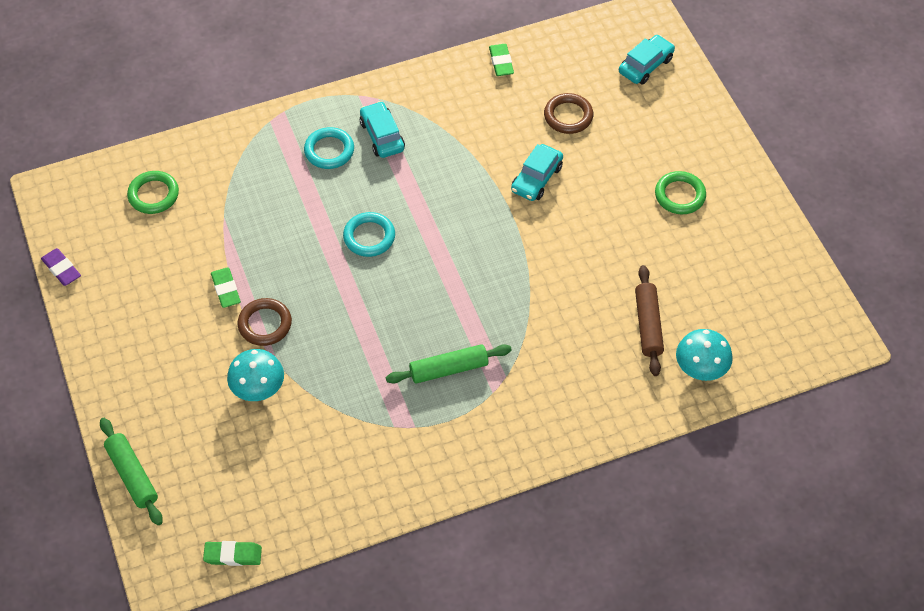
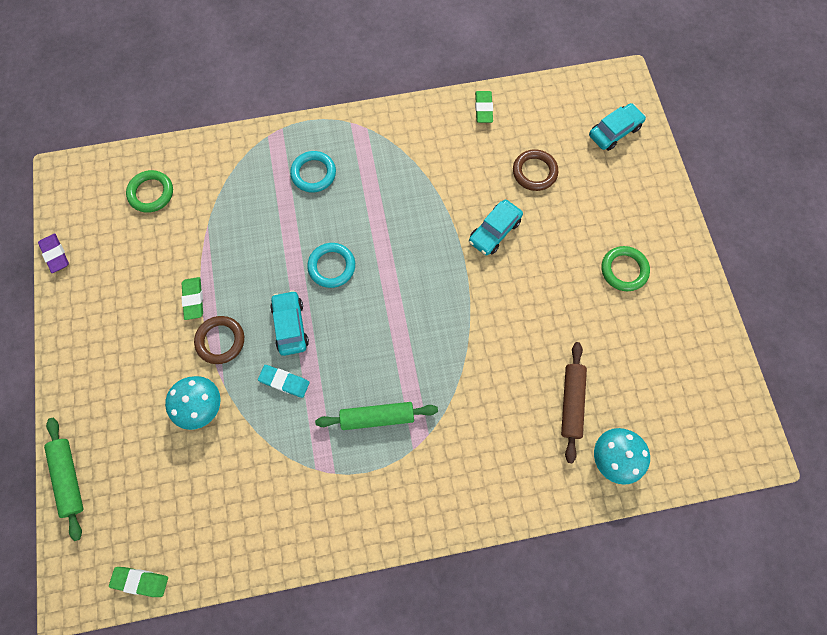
camera: 10 degrees right, 15 degrees up
(343, 351) = (284, 381): none -> turquoise eraser
(382, 136) = (363, 166): turquoise car -> turquoise car (290, 326)

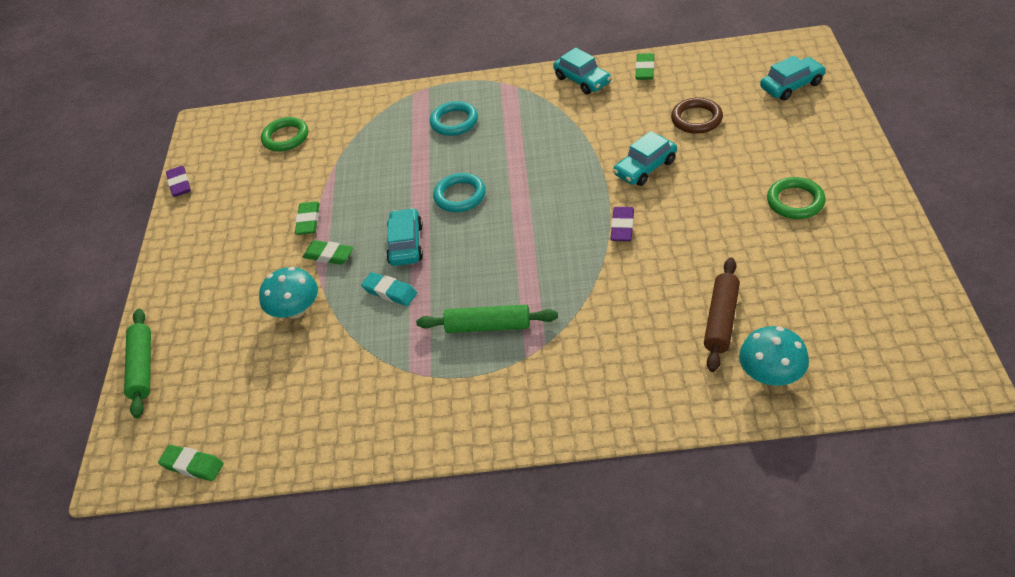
camera: 15 degrees right, 25 degrees down
(220, 341) = (329, 255): brown ring -> green eraser
(427, 121) = (582, 80): none -> turquoise car
(481, 301) = (622, 227): none -> purple eraser

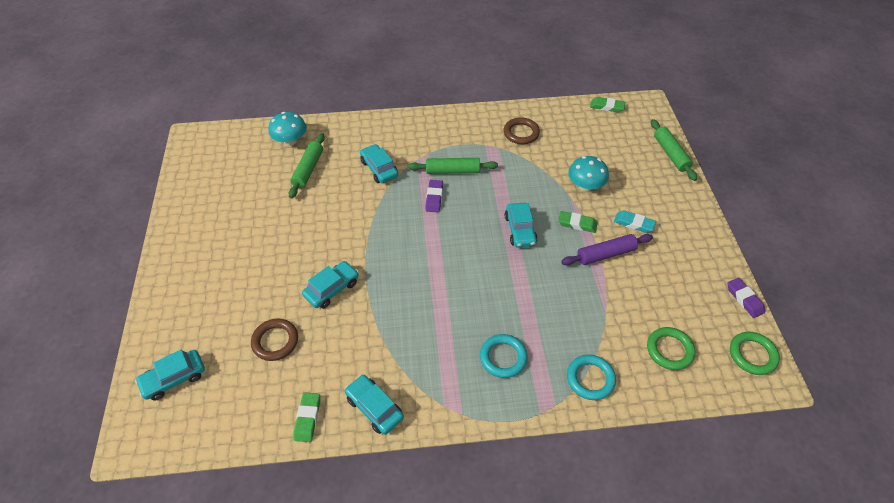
camera: 170 degrees right, 5 degrees up
(308, 221) = (606, 254): green eraser -> purple rolling pin
(364, 401) = (521, 133): none -> brown ring
(390, 292) = (523, 195): turquoise eraser -> turquoise eraser (634, 223)
(460, 196) = (485, 271): turquoise ring -> turquoise ring (590, 379)
(605, 326) = (379, 169): none -> turquoise car
(622, 227) = (359, 236): purple eraser -> purple eraser (434, 198)
(721, 320) = (308, 169): brown rolling pin -> green rolling pin
(795, 201) = (228, 250): green ring -> green ring (752, 355)

